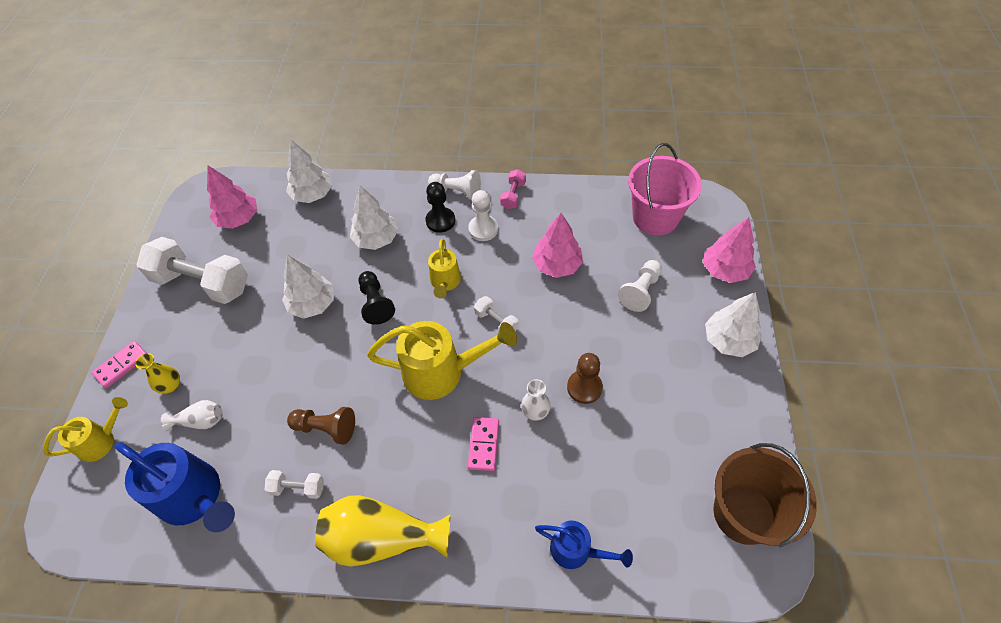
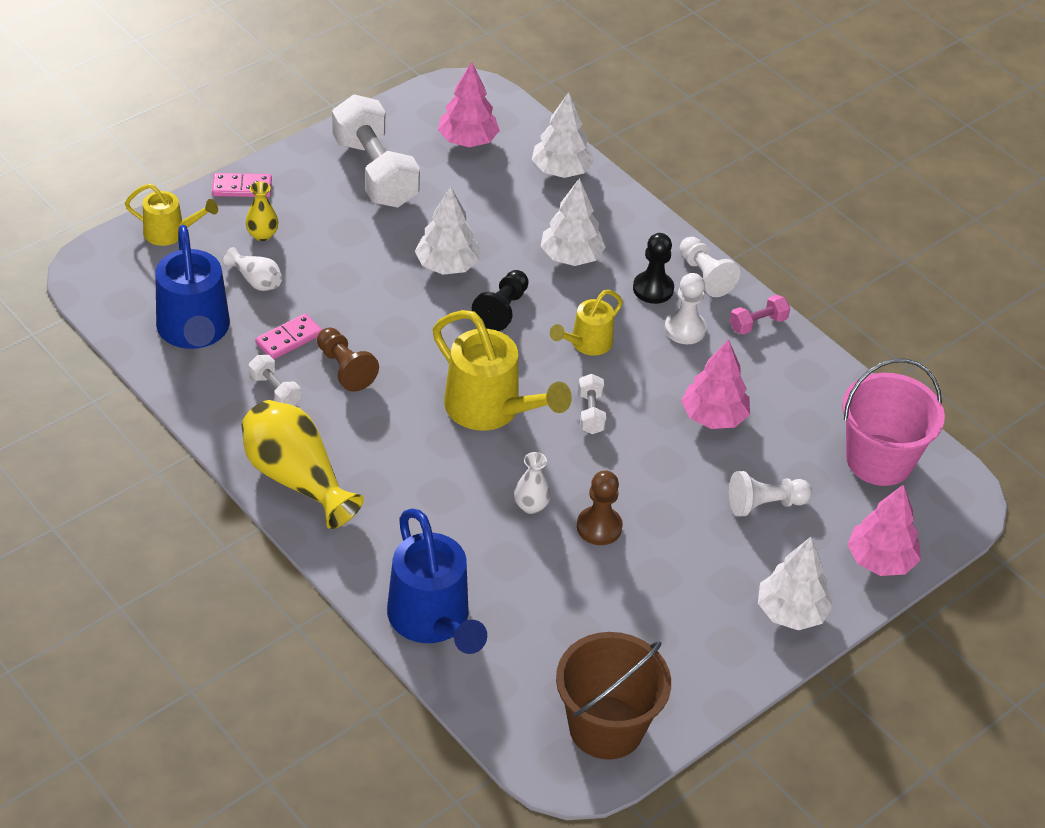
camera: 40 degrees right, 10 degrees down
(484, 444) = (455, 490): pink domino -> pink domino (289, 339)
(577, 551) = (433, 621): blue watering can -> blue watering can, size x1.74

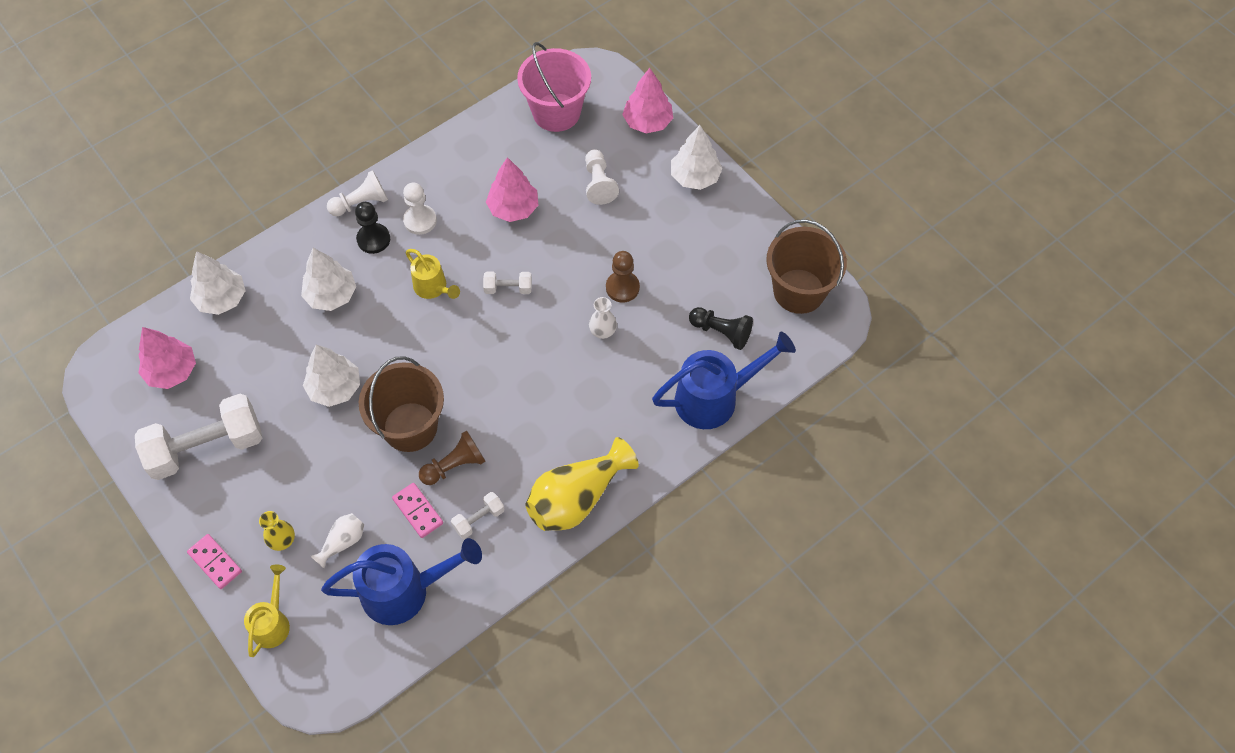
camera: 85 degrees left, 15 degrees up
(242, 188) = (215, 562): pink domino -> pink domino turned 45 degrees counterclockwise
(396, 329) = (410, 427): none -> brown bucket
(491, 410) = (504, 357): yellow watering can -> none
(502, 309) = (391, 347): black pawn -> black pawn (721, 332)
(758, 324) = (416, 172): pink dumbbell -> none

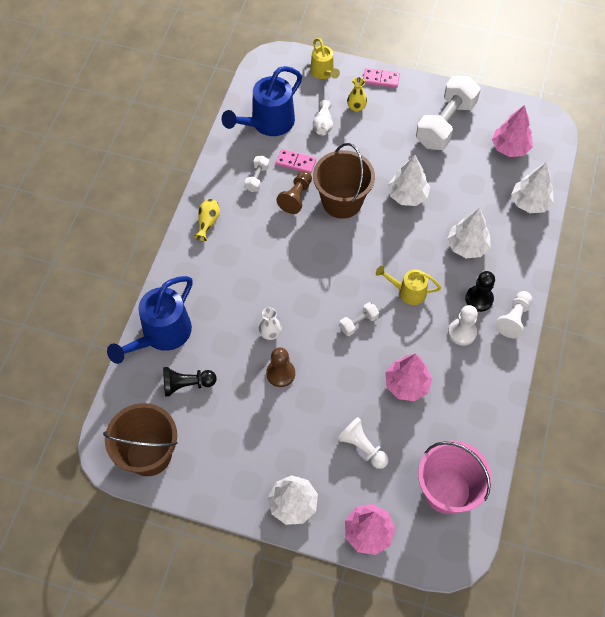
camera: 145 degrees right, 0 degrees up
(577, 498) = (208, 222): yellow vase -> yellow vase, size x0.49

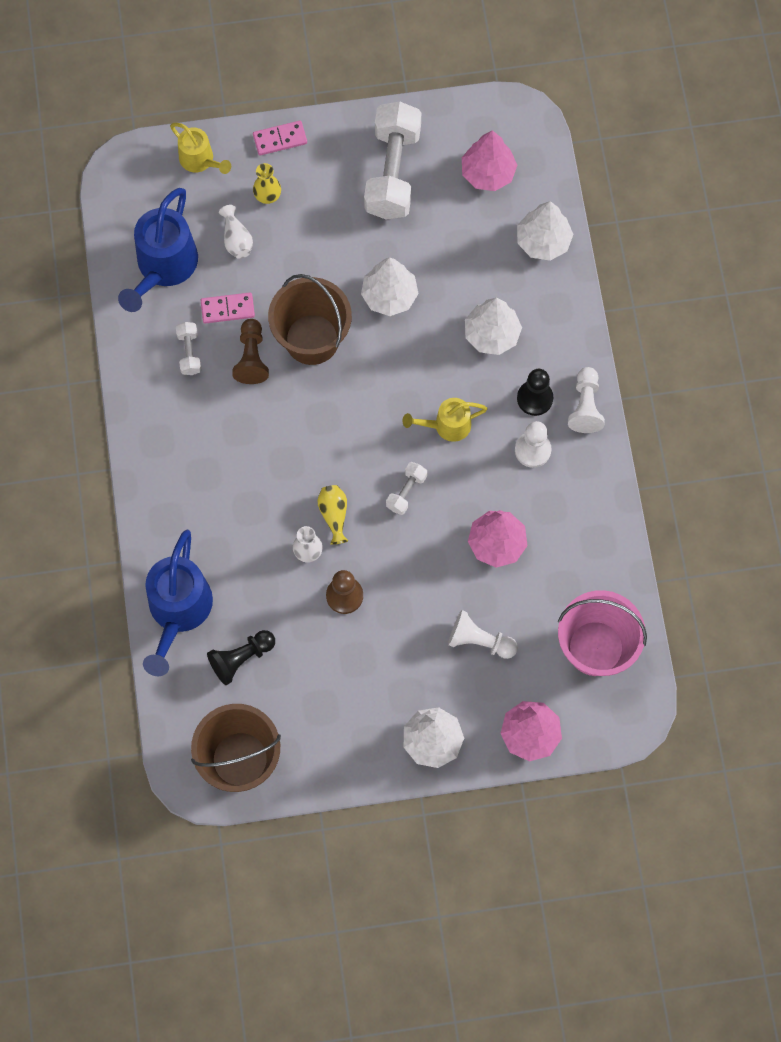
camera: 25 degrees left, 10 degrees up
(208, 222) = (158, 441): yellow vase -> yellow vase (334, 515)

